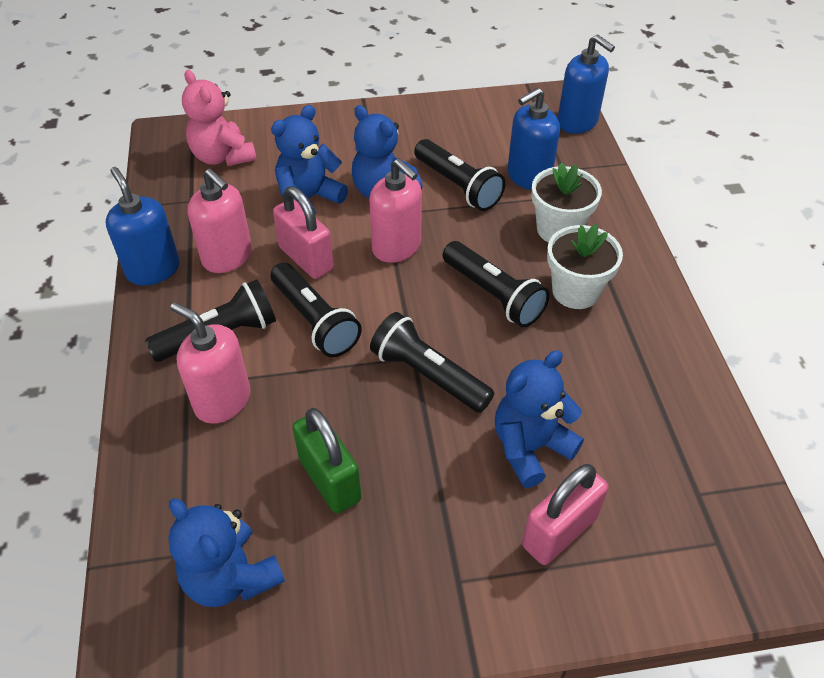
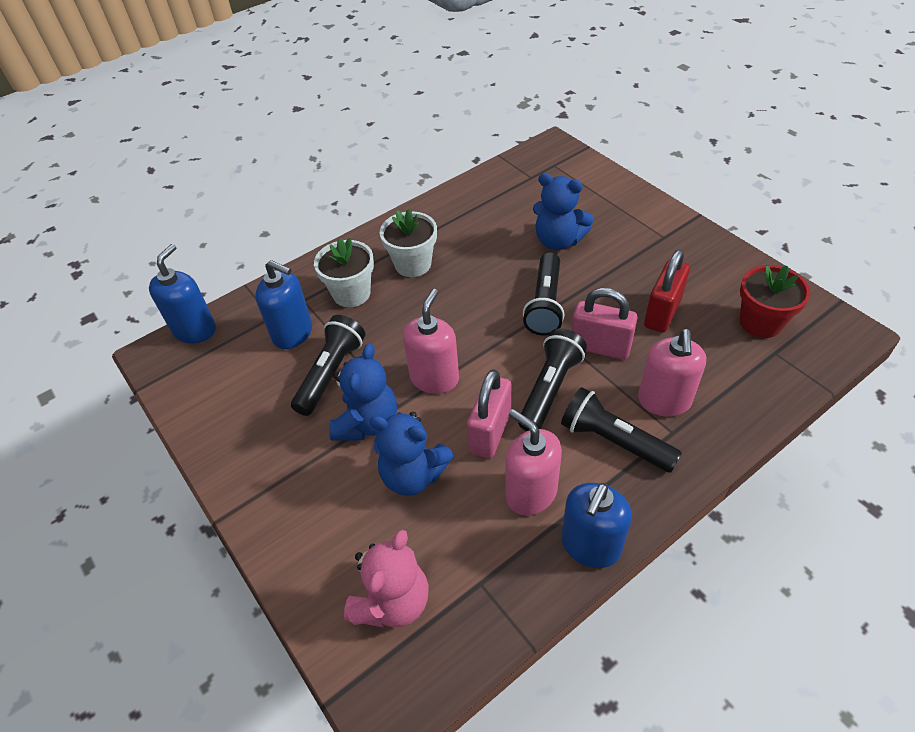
camera: 115 degrees left, 0 degrees up
(227, 257) = (531, 493): pink soap dispenser -> pink soap dispenser turned 60 degrees counterclockwise
(231, 577) = (760, 322): blue teddy bear -> red flower pot
(329, 480) = (662, 313): green padlock -> red padlock
(493, 295) = (446, 302): black flashlight -> none
(559, 532) = (600, 213): pink padlock -> pink padlock (600, 347)

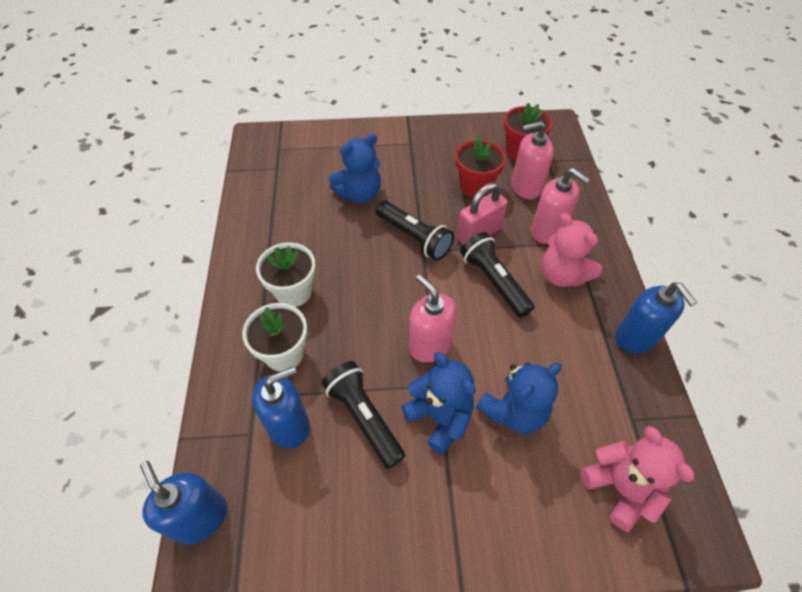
camera: 60 degrees left, 5 degrees up
(490, 432) = (507, 339): pink padlock -> none
(531, 493) = (575, 345): pink soap dispenser -> pink soap dispenser (526, 187)
(614, 441) = (562, 275): black flashlight -> pink teddy bear
(662, 313) = (475, 186): red padlock -> red flower pot

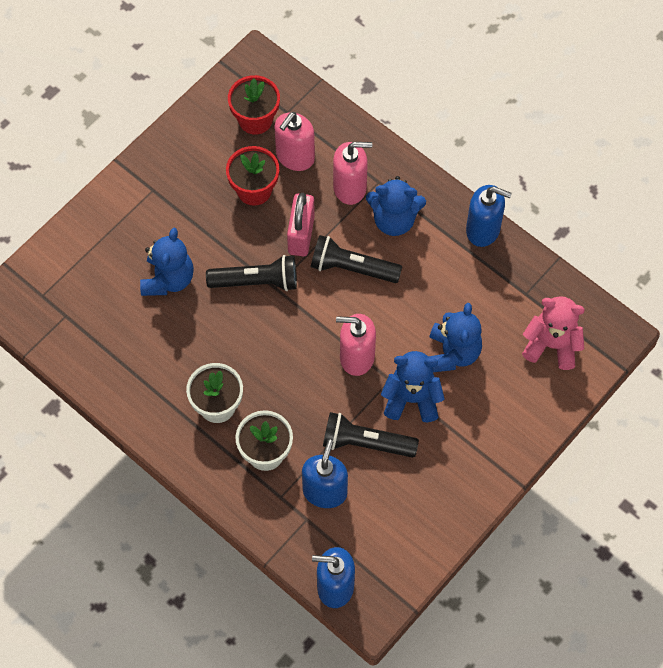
camera: 45 degrees left, 10 degrees up
(562, 275) = (394, 220): pink teddy bear -> blue teddy bear

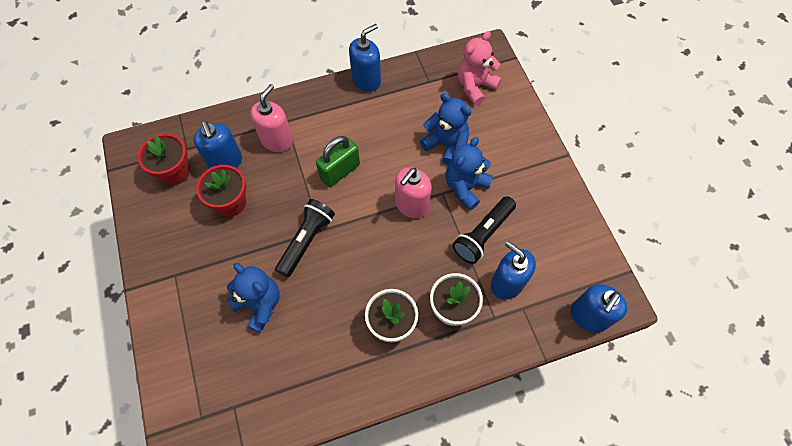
camera: 60 degrees left, 0 degrees up
(295, 157) = (225, 162): pink soap dispenser -> blue soap dispenser
(301, 235) = (290, 190): pink padlock -> none
(352, 268) = (340, 171): black flashlight -> green padlock
(394, 220) = (322, 127): blue teddy bear -> none

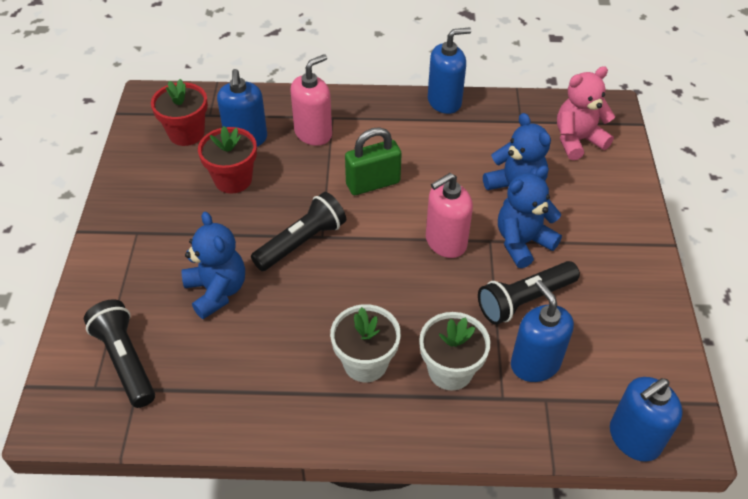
camera: 20 degrees right, 15 degrees down
(215, 387) = (125, 360): none -> black flashlight

